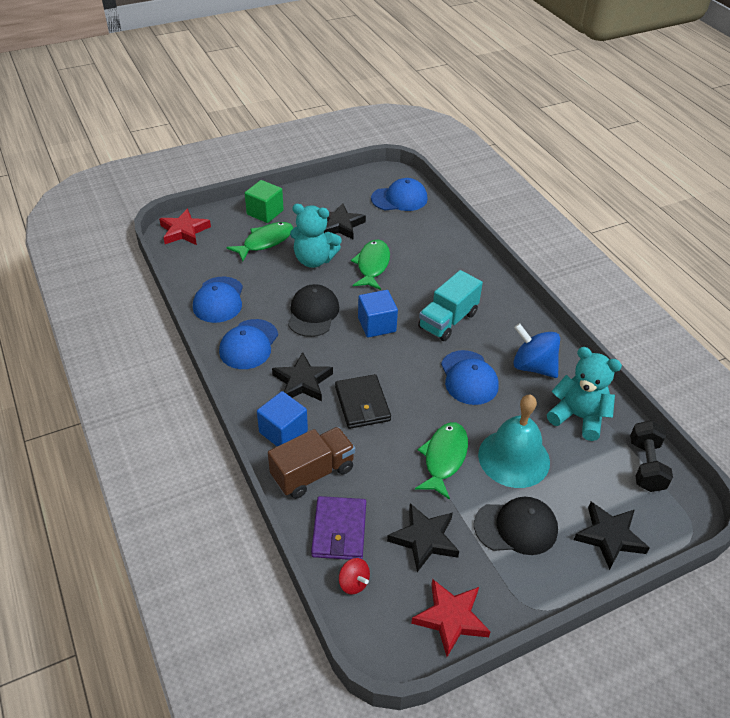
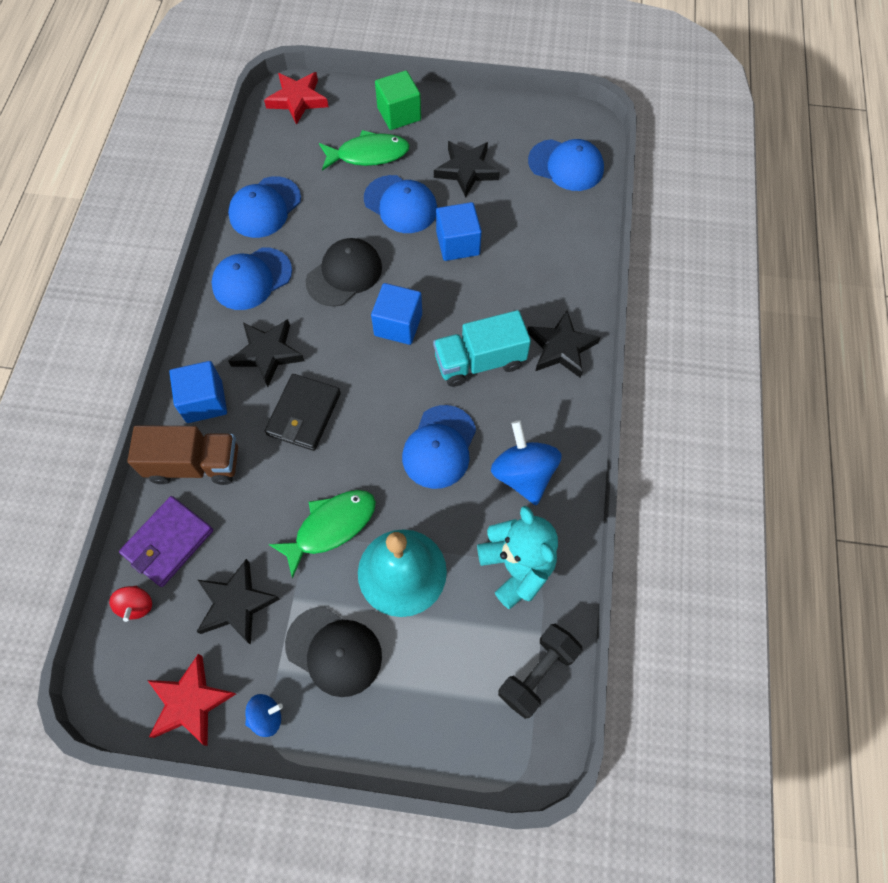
camera: 35 degrees right, 20 degrees up
(314, 260) = (400, 204): turquoise teddy bear -> blue cap
(372, 265) = (458, 243): green fish -> blue cube
(511, 593) = (266, 716): none -> blue spinning top
(609, 537) = (419, 726): black star -> black star (561, 348)

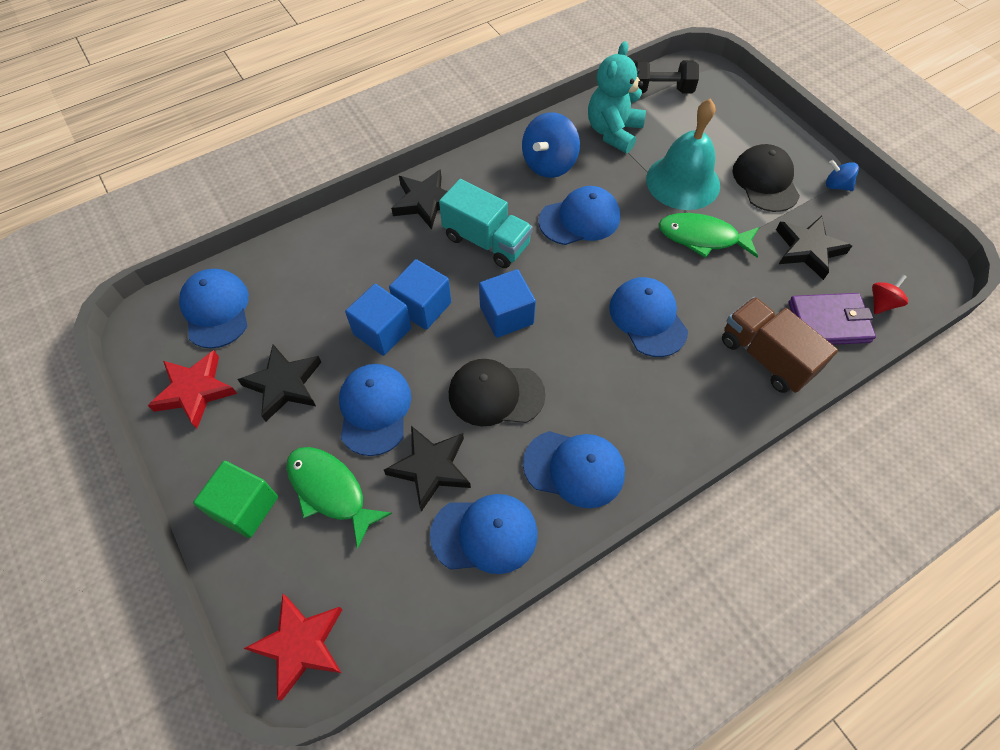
camera: 130 degrees left, 5 degrees down
(190, 702) = (881, 227): red star -> red star (195, 391)
(204, 401) = (716, 397): blue cube -> blue cube (423, 306)
(267, 353) = (628, 388): black star -> black star (430, 468)
(304, 414) = (647, 318): black wallet -> blue cap

